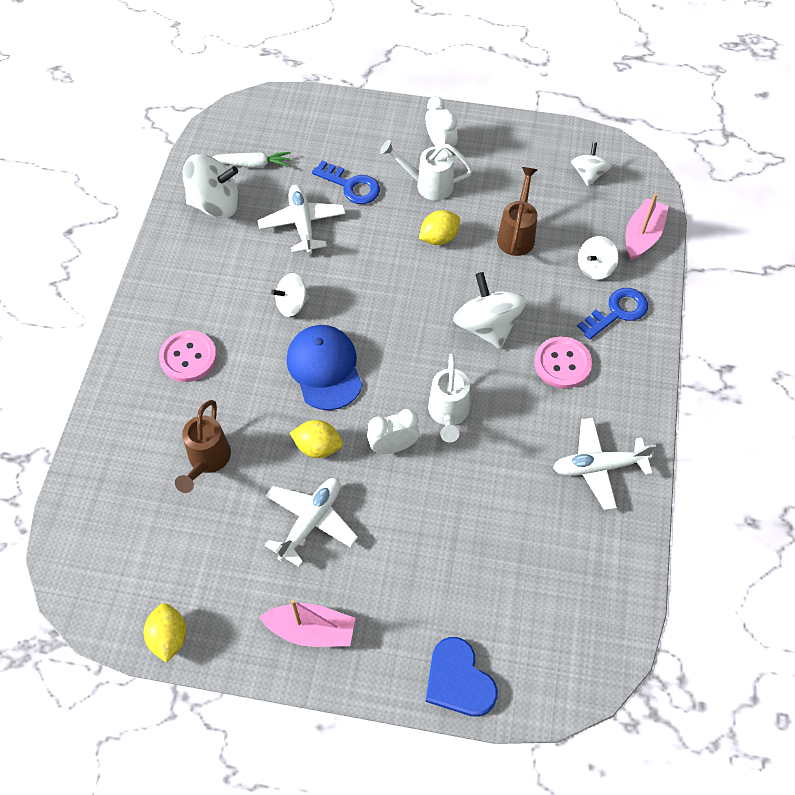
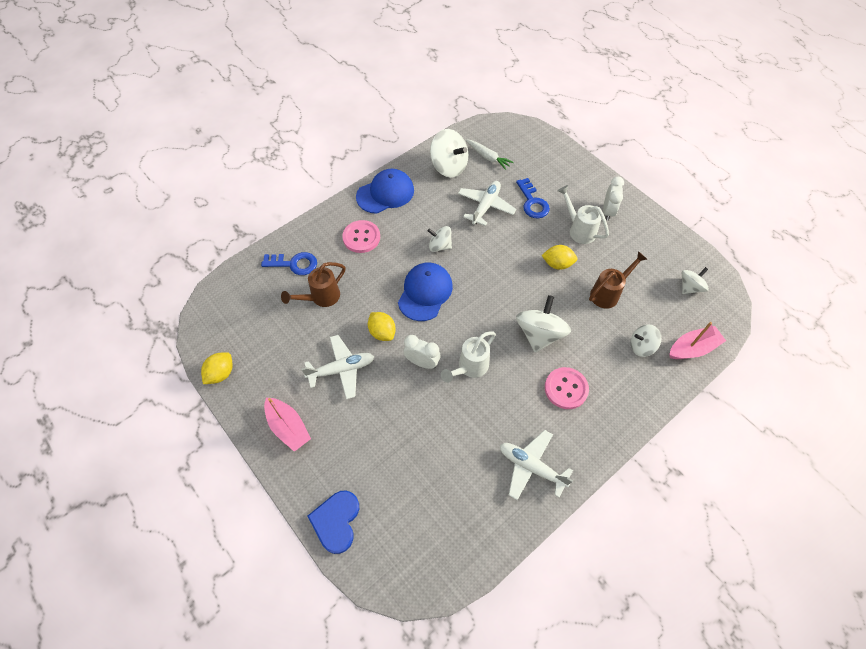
camera: 40 degrees right, 0 degrees up
(167, 285) = (385, 193): none -> blue cap
(617, 312) = (631, 383): blue key -> blue key (294, 264)

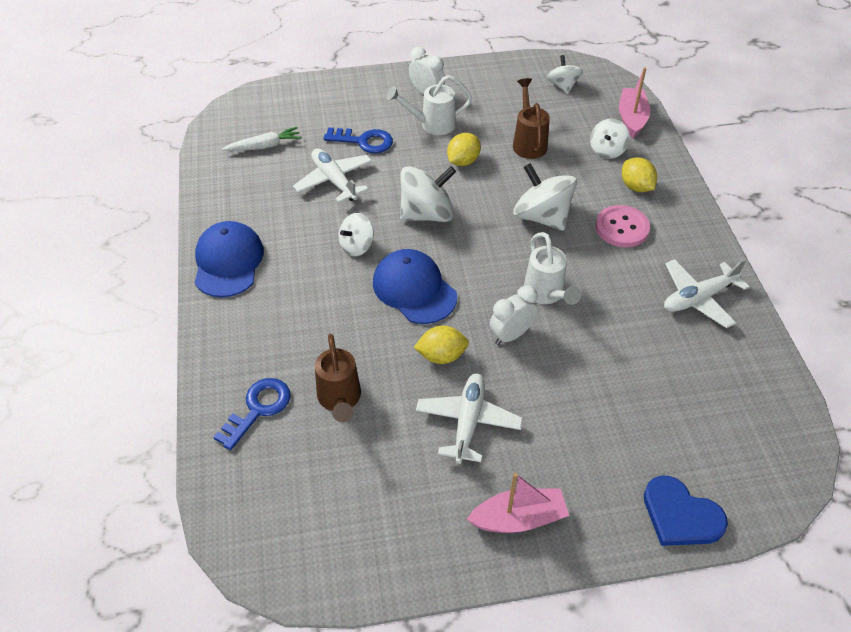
camera: 60 degrees left, 10 degrees down
(221, 373) = (379, 575): yellow lemon -> yellow lemon (636, 187)
(361, 237) = (278, 316): pink button -> none
(448, 166) = (244, 185): white spinning top -> white spinning top (427, 214)

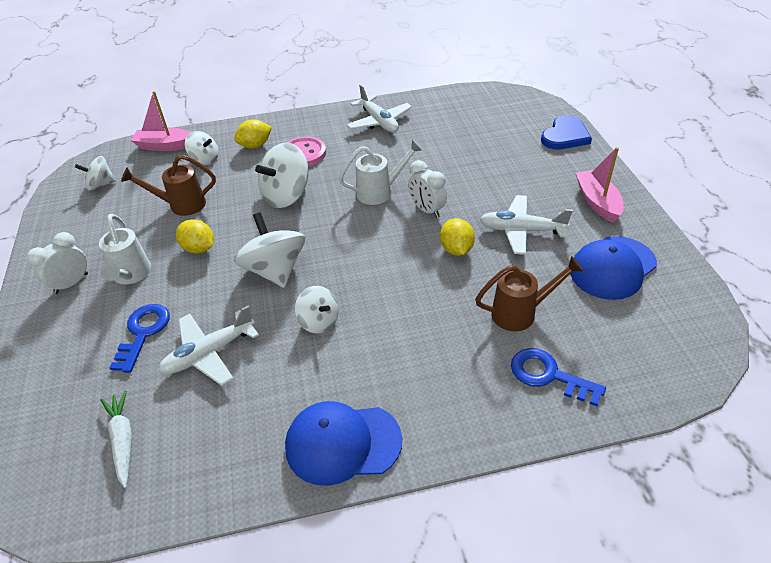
camera: 90 degrees left, 5 degrees down
(414, 289) = (379, 272): blue cap -> blue cap (612, 268)

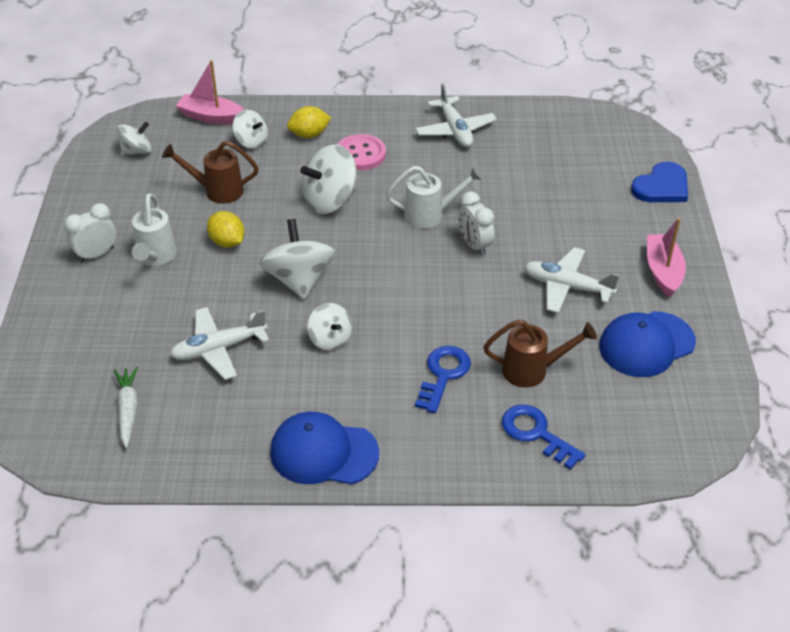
camera: 10 degrees right, 0 degrees up
(101, 185) = (137, 151): white spinning top -> white spinning top turned 150 degrees clockwise
(143, 333) = (159, 317): blue key -> blue key (443, 375)
(456, 249) = (491, 294): yellow lemon -> none

